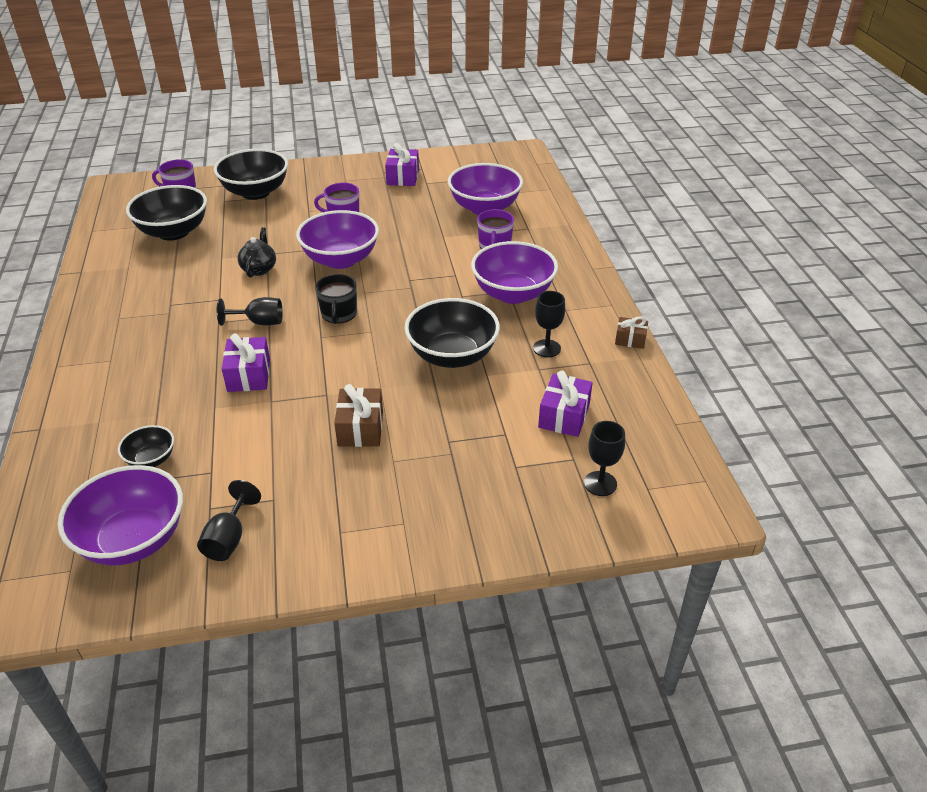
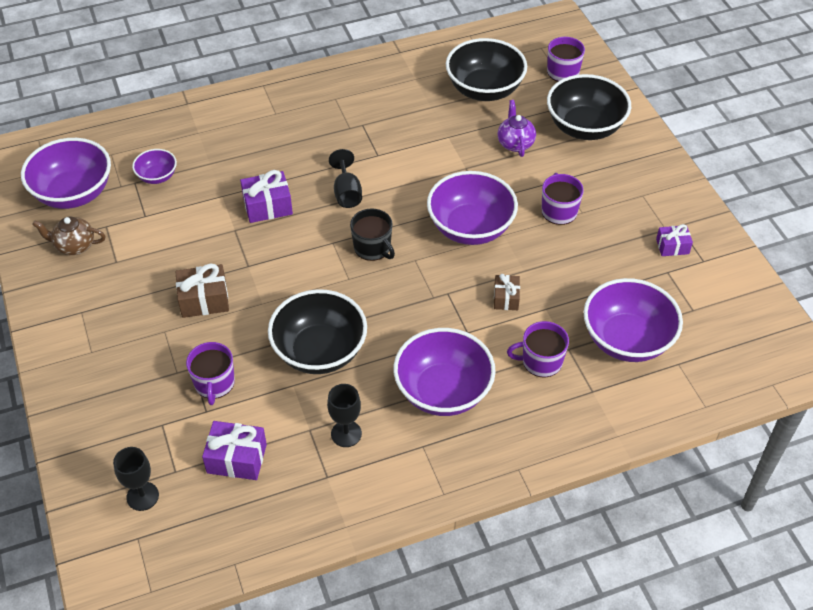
camera: 80 degrees right, 10 degrees up
(151, 459) = (157, 176): black bowl -> purple bowl
(228, 539) = (74, 246): black goblet -> brown teapot
(253, 226) = (515, 143): none -> purple teapot
(259, 269) = (435, 169): black teapot -> none
(339, 314) = (373, 248): black mug -> black mug turned 120 degrees counterclockwise
(402, 177) = (672, 246): purple gift -> purple gift, size x0.64
(472, 426) = (214, 383): none -> purple mug
(630, 339) = (377, 516): brown gift -> brown gift (506, 298)

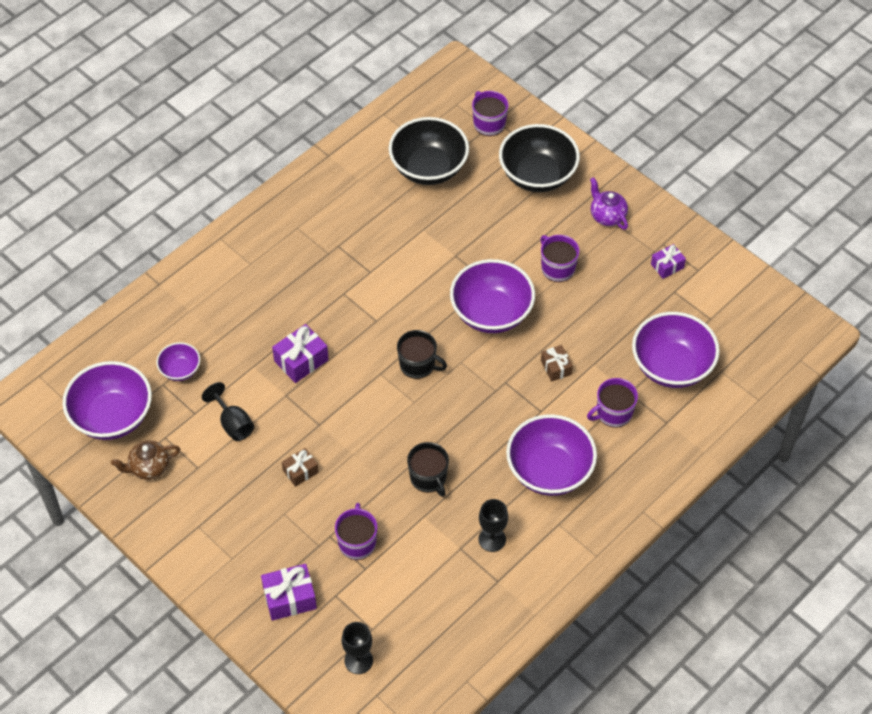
camera: 25 degrees left, 5 degrees up
(204, 300) = (300, 471): brown gift -> brown gift, size x0.64
(214, 383) = (357, 542): purple mug -> purple mug turned 150 degrees counterclockwise
(237, 458) = (416, 597): purple gift -> purple gift (289, 598)
(319, 351) = (428, 478): black bowl -> black mug
(347, 193) = (364, 320): black goblet -> black goblet (233, 424)
(515, 143) = (485, 214): purple teapot -> purple teapot (607, 216)

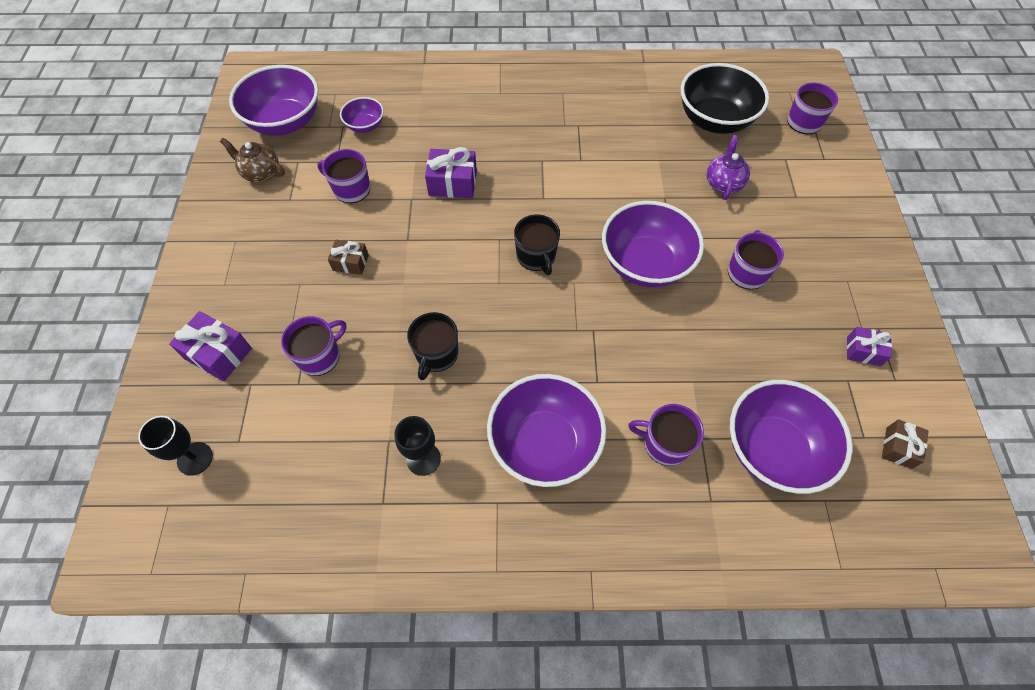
camera: 45 degrees right, 5 degrees up
(233, 424) = (351, 189): black goblet -> purple mug
(537, 175) = (807, 187): black bowl -> none
(556, 367) = (653, 355): brown gift -> brown gift (898, 447)
(607, 216) = (843, 264): purple teapot -> purple teapot (723, 183)

